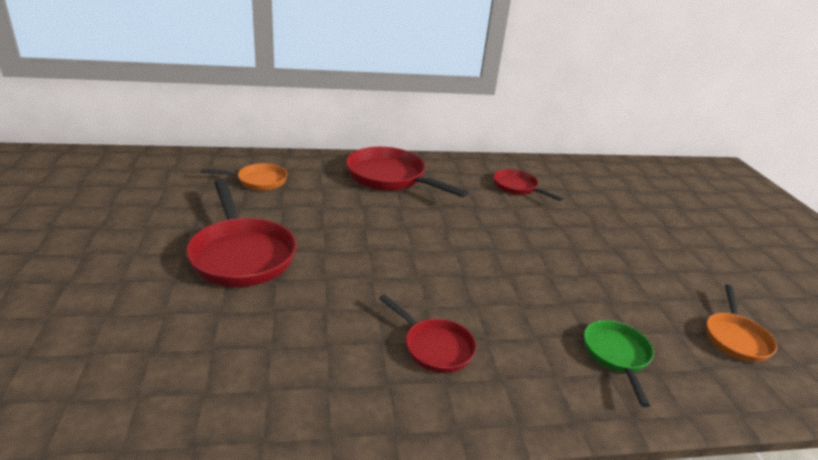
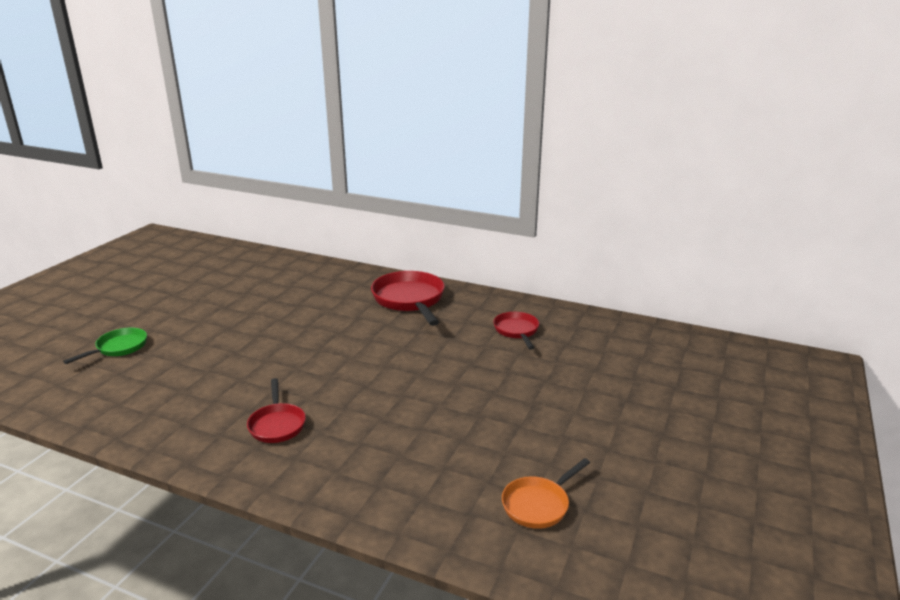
camera: 35 degrees right, 5 degrees down
(241, 255) = (232, 331): red pan -> none
(258, 181) = (305, 283): orange pan -> none
(616, 355) = (404, 477): green pan -> green pan (119, 348)

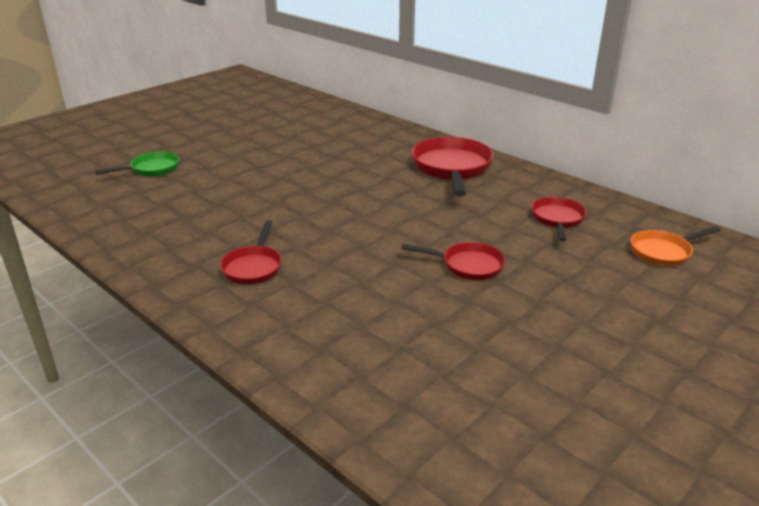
camera: 20 degrees right, 5 degrees up
(464, 385) = (468, 265): none -> red pan
(538, 505) = (489, 416): orange pan -> orange pan (663, 252)

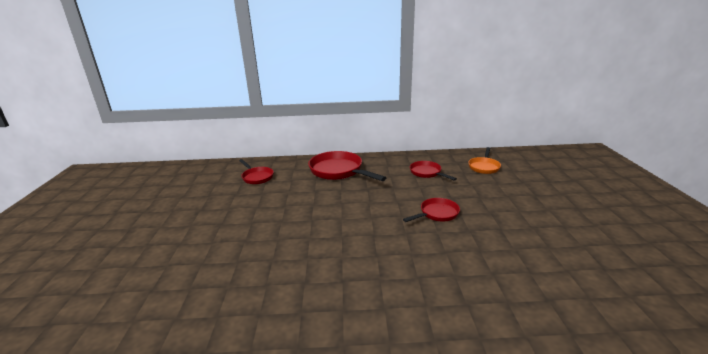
camera: 45 degrees left, 5 degrees down
(152, 169) = (130, 268): green pan -> none
(253, 267) = (341, 285): red pan -> red pan (257, 177)

